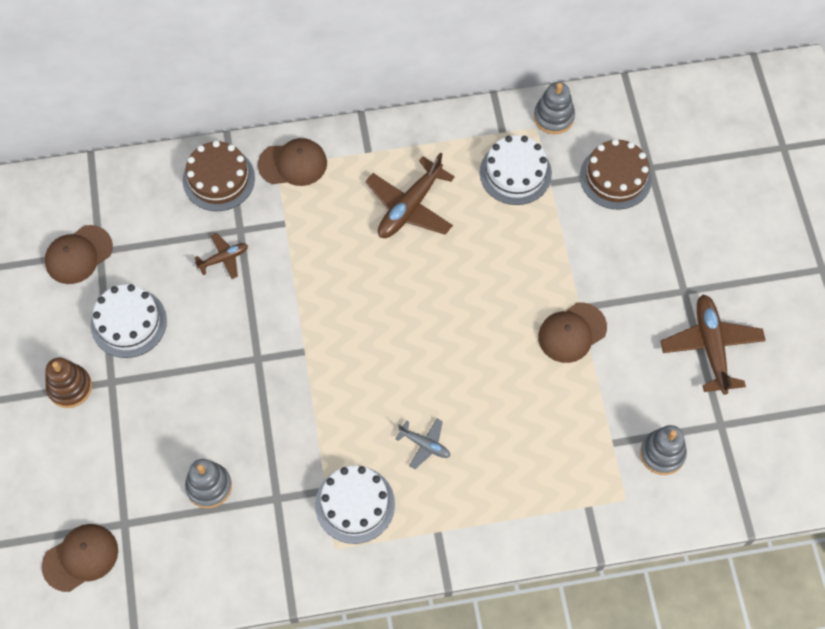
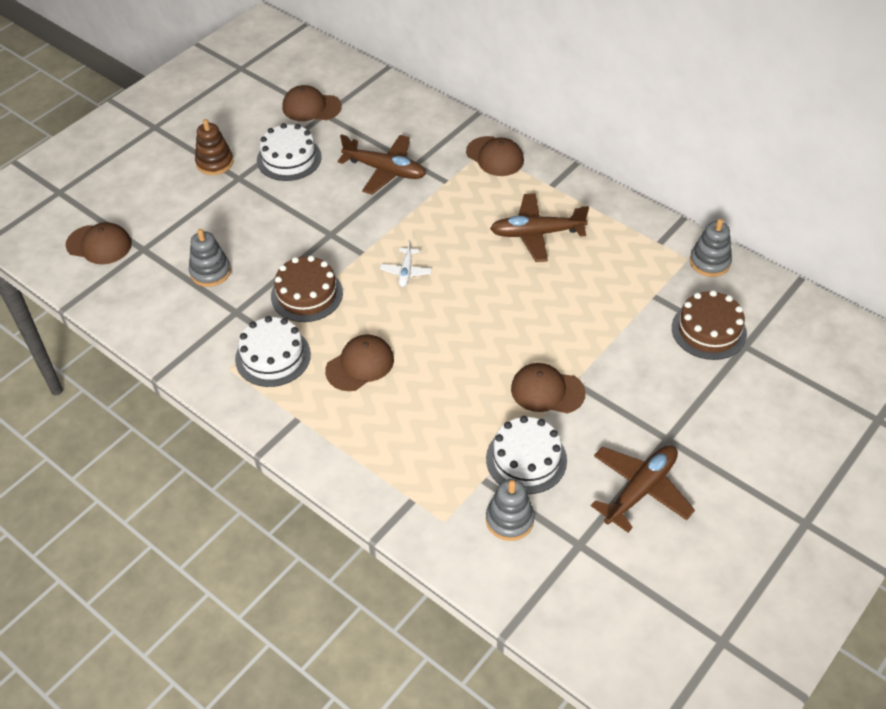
camera: 50 degrees right, 15 degrees down
(218, 179) = (440, 131): brown cake -> brown cake (307, 294)
(224, 258) = (385, 170): brown plane -> brown plane, size x1.87
(358, 334) = (406, 271): none -> white plane
(425, 445) = (360, 365): grey plane -> brown cap
(515, 173) = (636, 271): white cake -> white cake (526, 459)

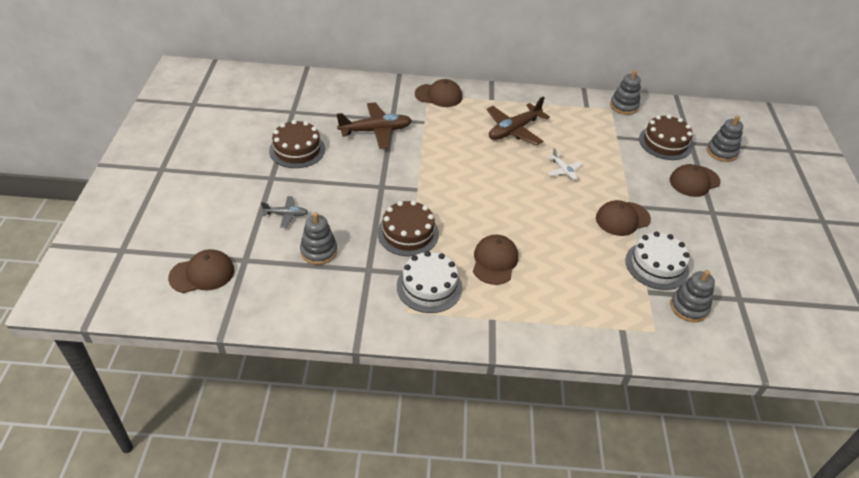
camera: 40 degrees left, 5 degrees down
(215, 162) = (240, 175): brown stacking toy -> none
(216, 222) = (286, 214): none -> grey plane
(289, 158) = (297, 150): white cake -> brown cake
(311, 107) = (278, 110): brown cap -> brown cap (694, 181)
(406, 271) = (459, 188): white plane -> white plane (563, 171)
(640, 490) = (733, 248): brown plane -> none
(772, 376) = (721, 152): none -> grey stacking toy

